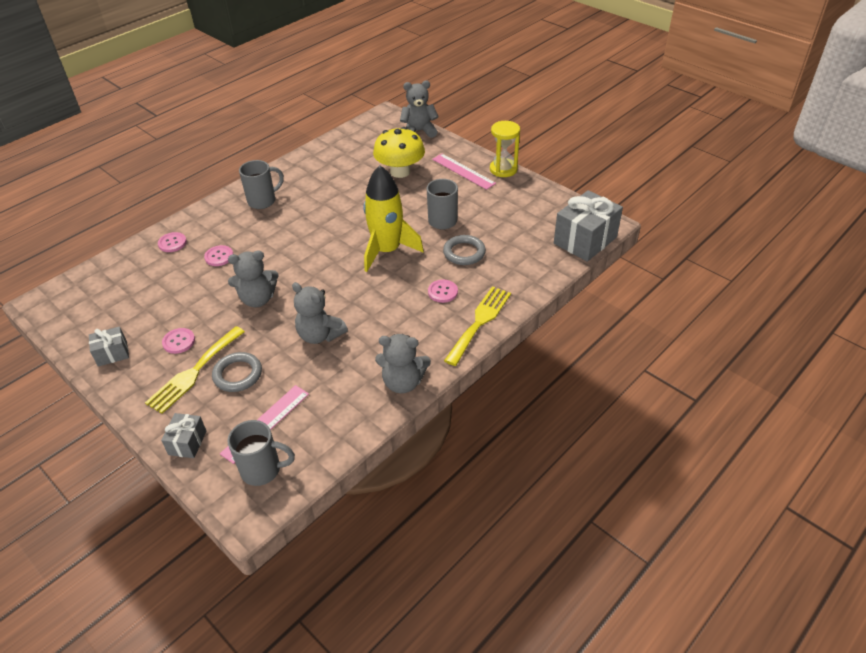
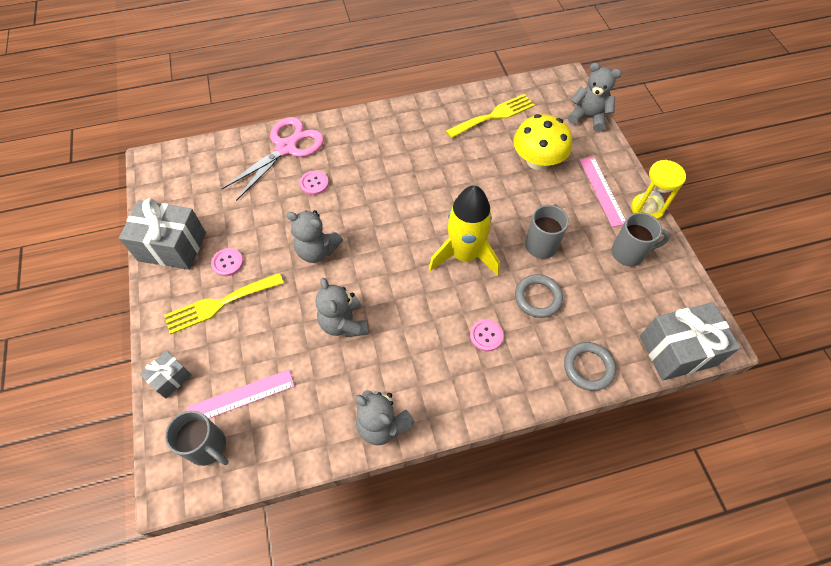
camera: 30 degrees right, 15 degrees up
(112, 354) = (172, 246): grey gift -> grey gift, size x1.93
(172, 243) = (286, 148): pink button -> pink scissors
(238, 374) = (251, 328): grey ring -> grey ring (588, 367)
(263, 201) = (389, 136): grey mug -> grey mug (629, 253)
(479, 322) = (499, 394): yellow fork -> yellow fork (494, 116)

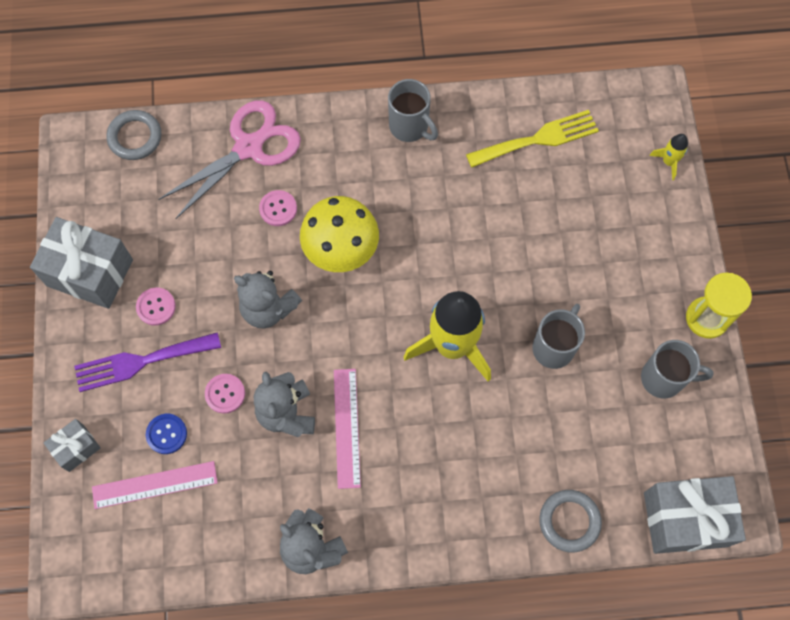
camera: 10 degrees right, 10 degrees up
(208, 447) = (112, 538): grey mug -> grey mug (410, 127)
(219, 304) = (141, 362): yellow fork -> purple fork
(247, 355) = (166, 434): none -> blue button
(486, 336) = (455, 459): pink button -> pink button (225, 394)
(537, 161) = (580, 221): yellow mushroom -> yellow mushroom (341, 249)
(538, 297) = (531, 420): grey ring -> grey ring (135, 137)
(588, 117) = (668, 162): grey teddy bear -> yellow rocket
(602, 191) = (655, 282): pink ruler -> pink ruler (347, 427)

